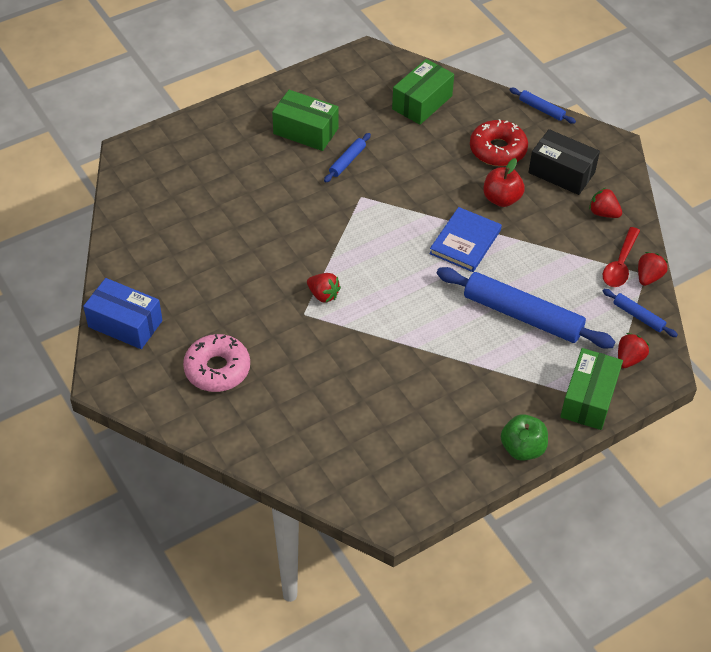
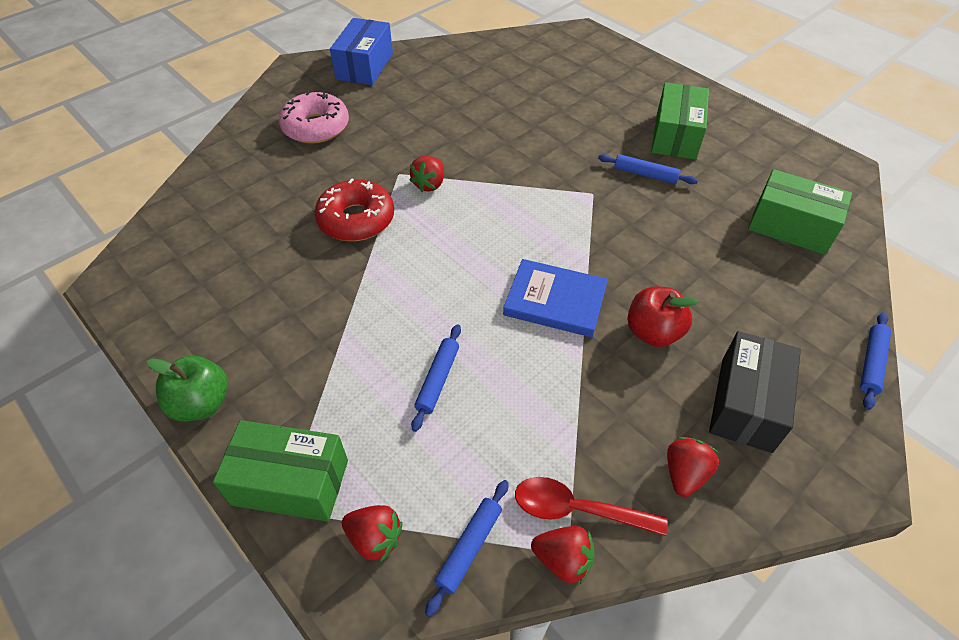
camera: 80 degrees right, 0 degrees up
(498, 150) = (749, 317): red donut -> red donut (356, 219)
(522, 315) = (438, 380): blue rolling pin -> blue rolling pin, size x0.46

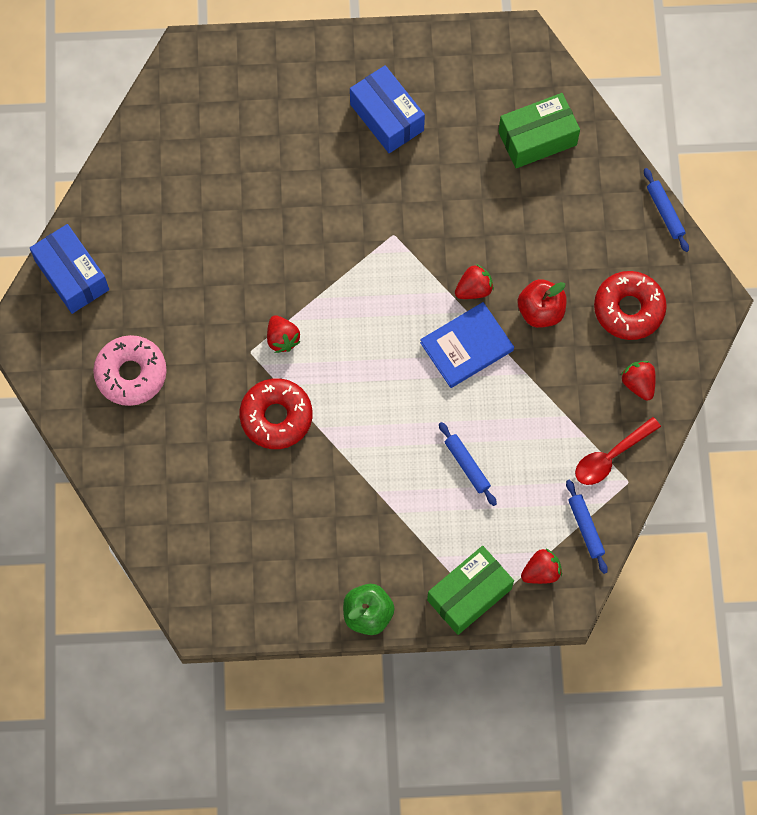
camera: 50 degrees left, 20 degrees up
(563, 560) = (630, 487): red strawberry -> red strawberry (474, 289)
(645, 174) = (407, 180): blue rolling pin -> none
(675, 136) = (387, 117): green box -> blue box
(746, 404) = (628, 309): black box -> red donut

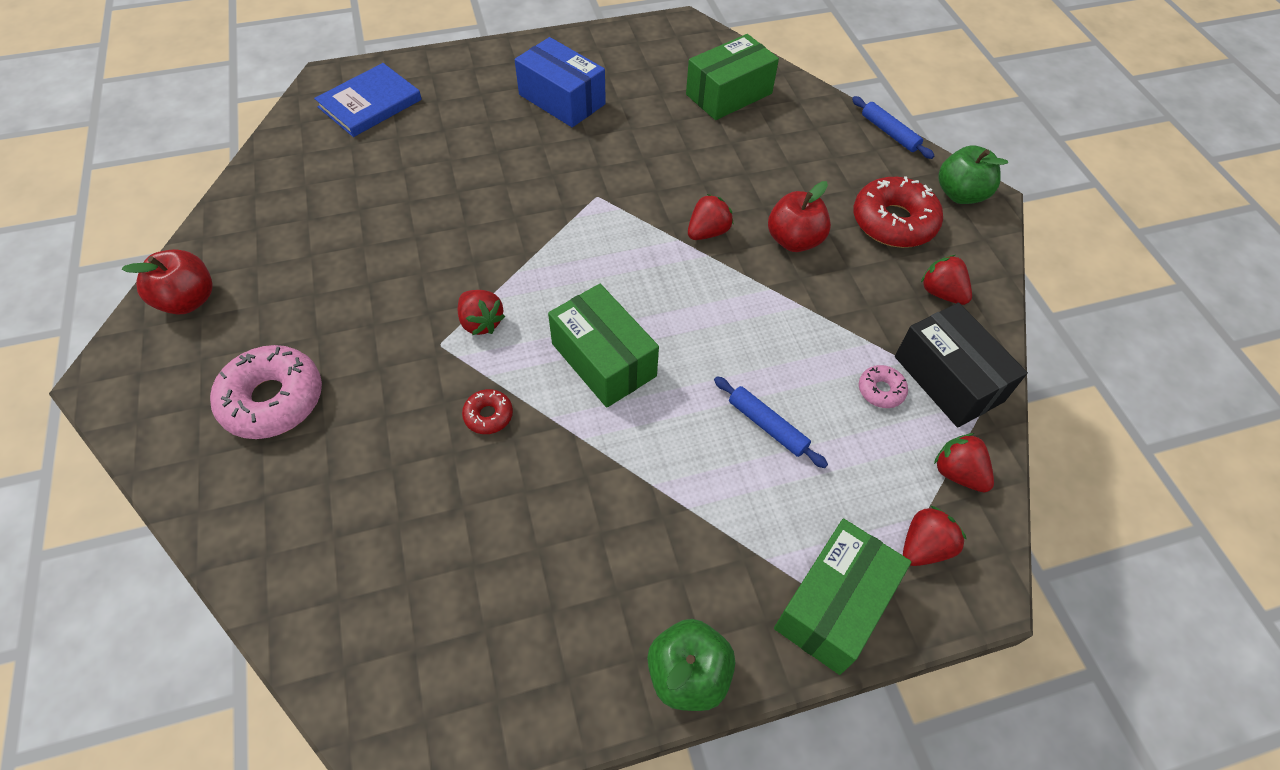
camera: 15 degrees left, 15 degrees down
(72, 275) = (188, 300): blue box -> red apple
(276, 417) = (488, 415): red donut -> red donut, size x0.48
(365, 389) = (603, 360): none -> green box
(467, 346) = (719, 290): blue book -> blue book (370, 103)
(557, 456) = (881, 390): none -> pink donut
(585, 528) = (957, 473): blue rolling pin -> red strawberry
(611, 457) = (948, 379): red spoon -> black box
(697, 292) = (960, 194): none -> green apple

